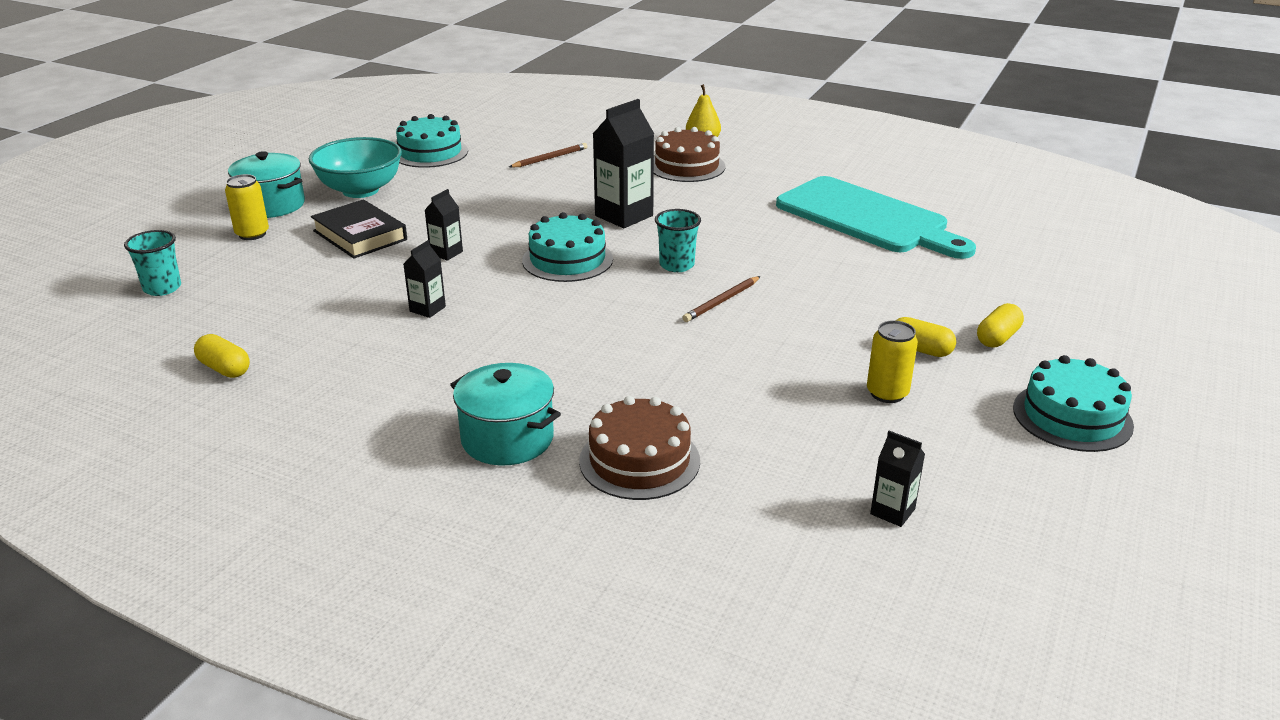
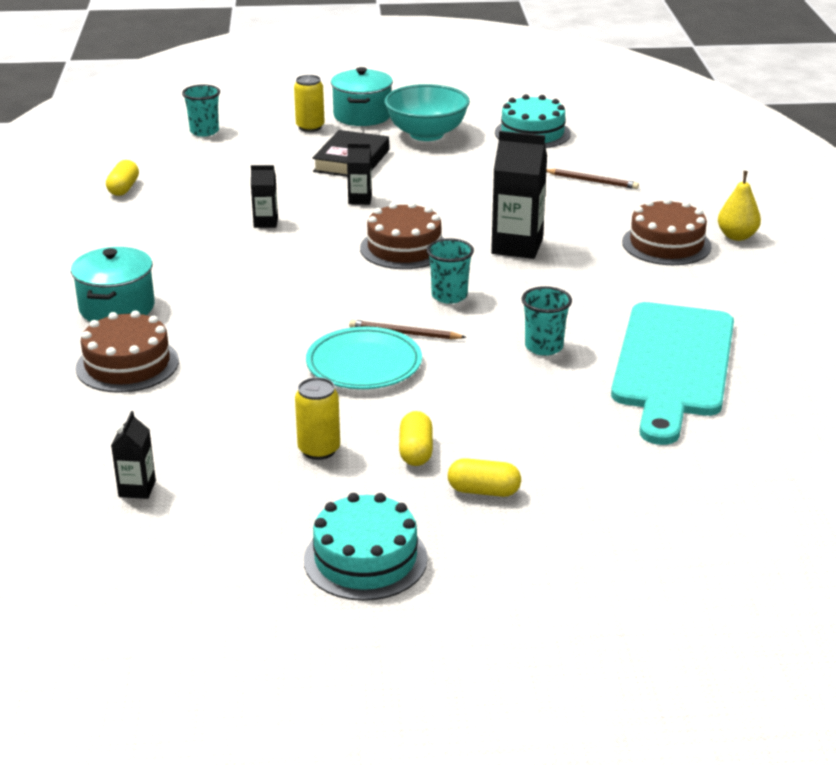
camera: 60 degrees right, 0 degrees up
(567, 260) = (404, 248): turquoise cake -> brown cake
(758, 334) = (364, 364): none -> turquoise plate
(799, 253) = (544, 347): none -> turquoise cup

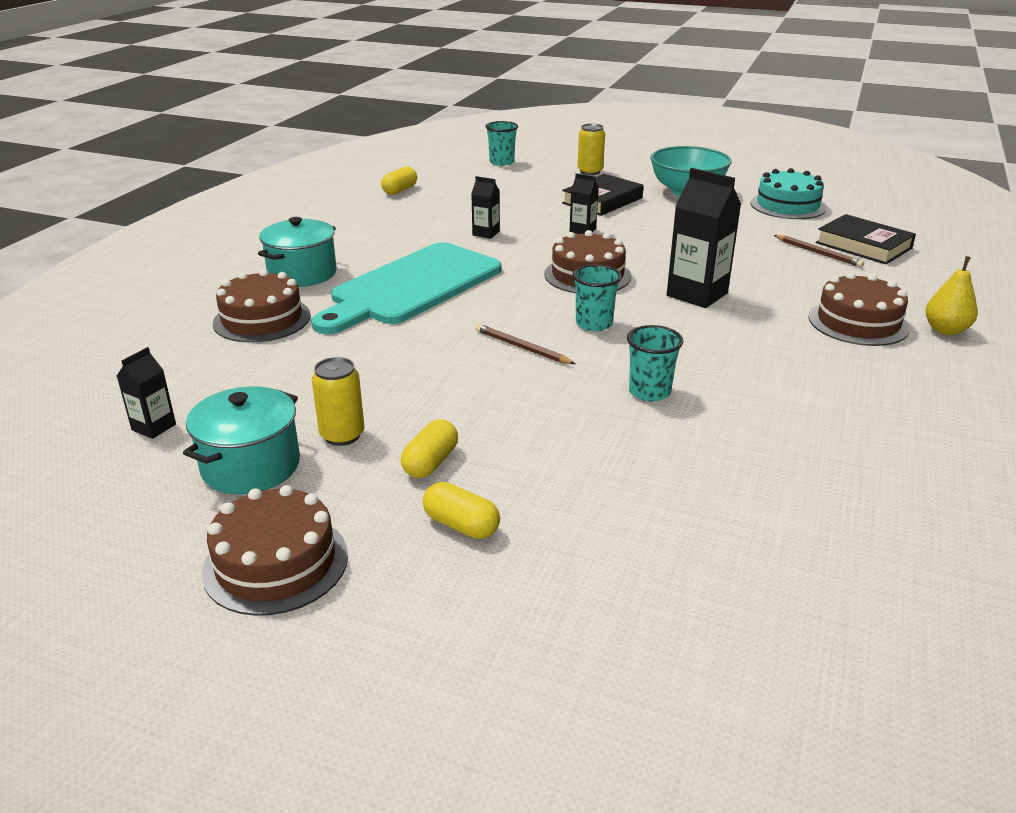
camera: 25 degrees right, 0 degrees up
(362, 116) = (642, 170): turquoise pot -> turquoise pot (251, 466)
(364, 364) = (459, 366): turquoise plate -> none
(365, 559) = (276, 563): turquoise cake -> brown cake
(625, 165) = (863, 245): none -> black book
(673, 365) = (780, 444): turquoise cutting board -> turquoise cutting board (412, 287)

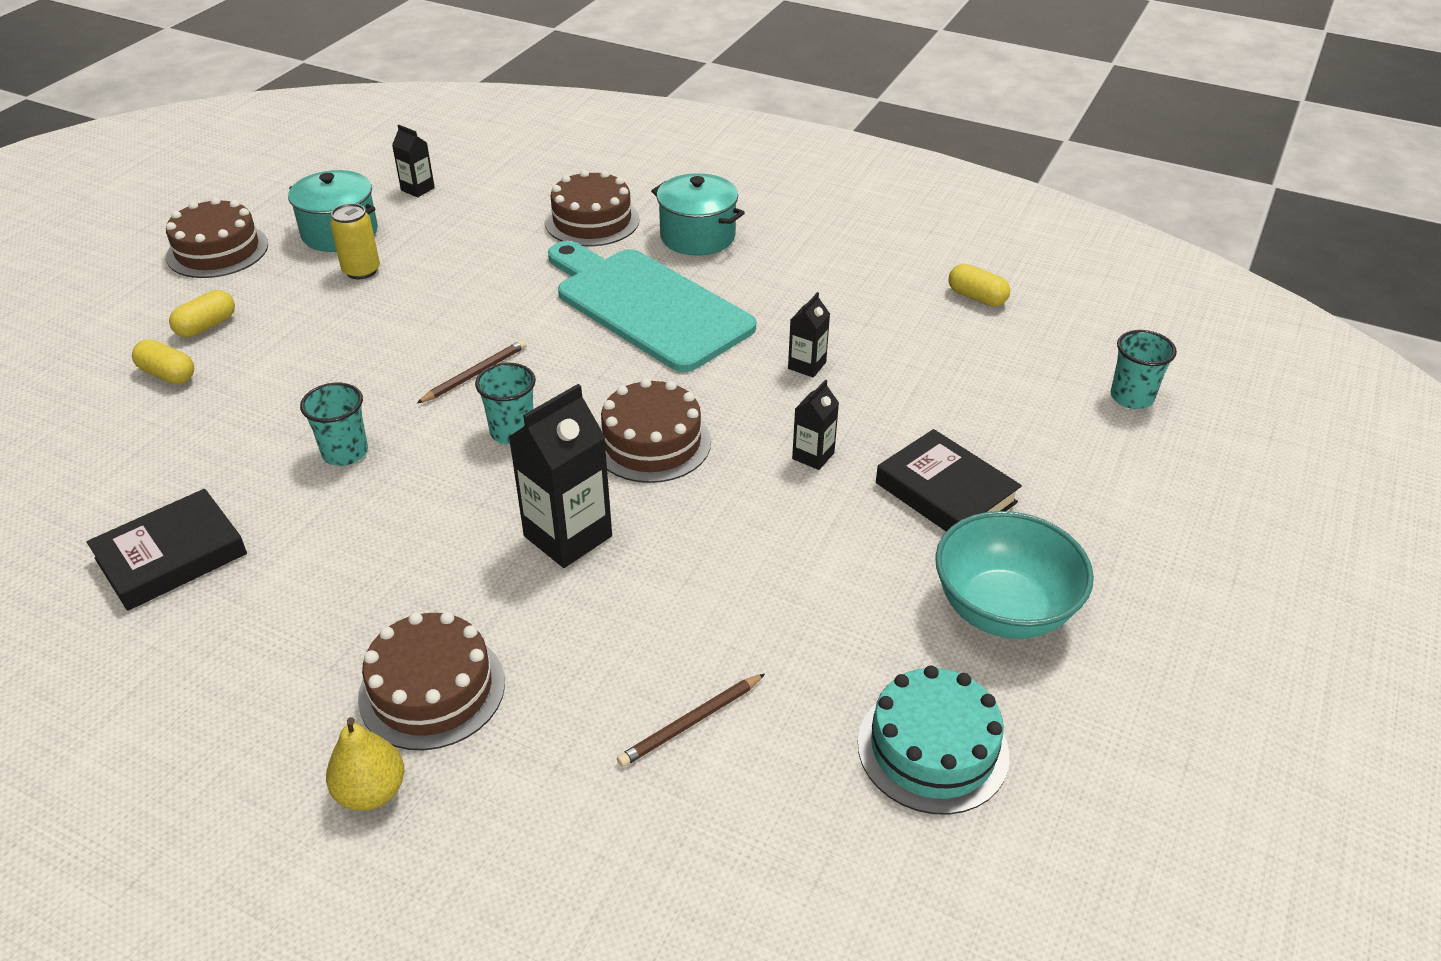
camera: 95 degrees right, 10 degrees up
(430, 463) = (297, 313): yellow capsule -> yellow capsule (168, 374)
(590, 172) = (1099, 496): yellow can -> none
(863, 245) = (716, 806): black book -> black book (171, 556)

